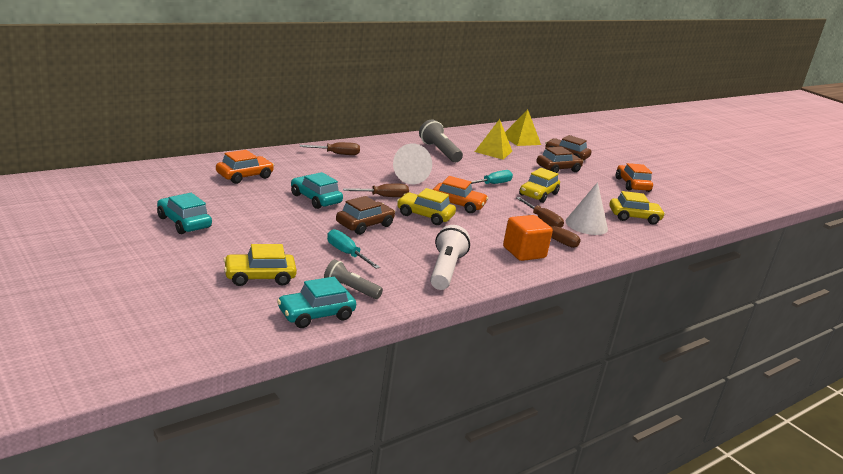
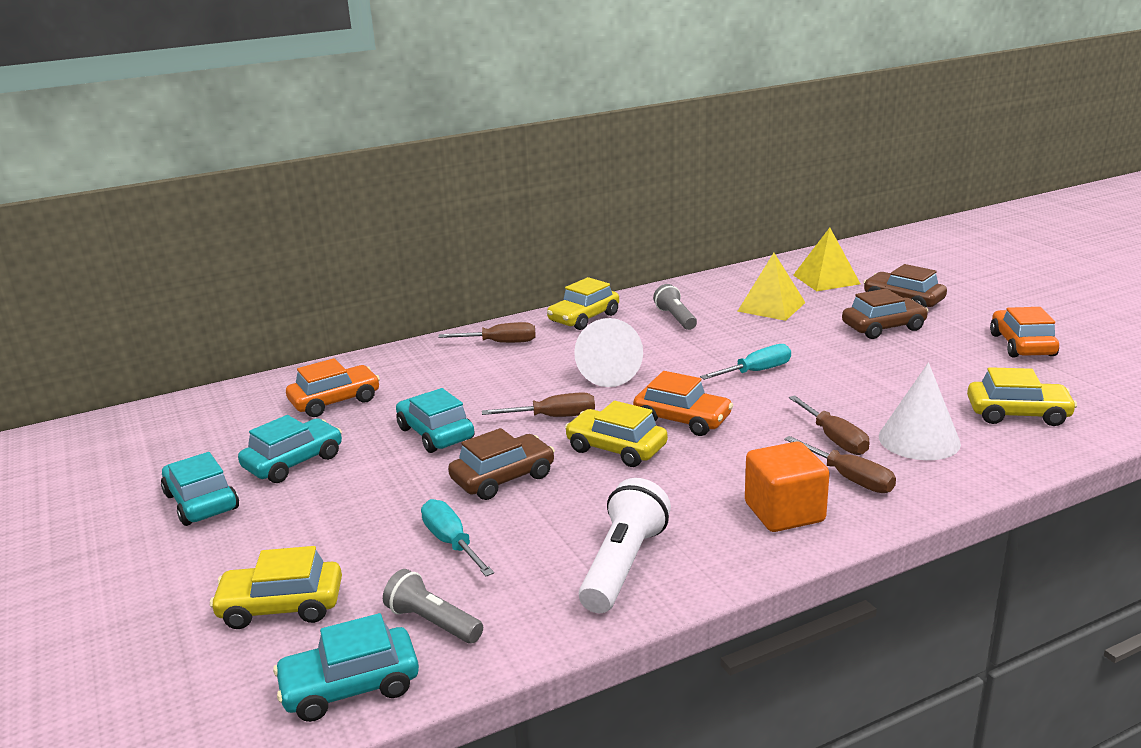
camera: 15 degrees right, 0 degrees up
(233, 206) = (293, 462): none -> turquoise car
(439, 151) = (675, 318): grey flashlight -> grey flashlight, size x0.65
(538, 194) = (836, 384): yellow car -> yellow car (584, 318)

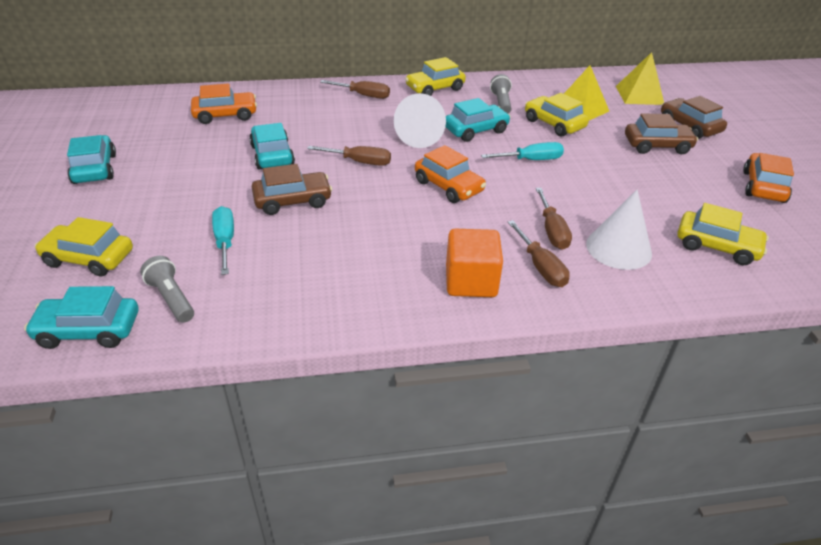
camera: 15 degrees right, 15 degrees up
(293, 462) = (169, 154): turquoise car -> turquoise car (475, 130)
(616, 448) = (385, 198): yellow car -> yellow car (554, 124)
(623, 565) = (326, 291): white flashlight -> none

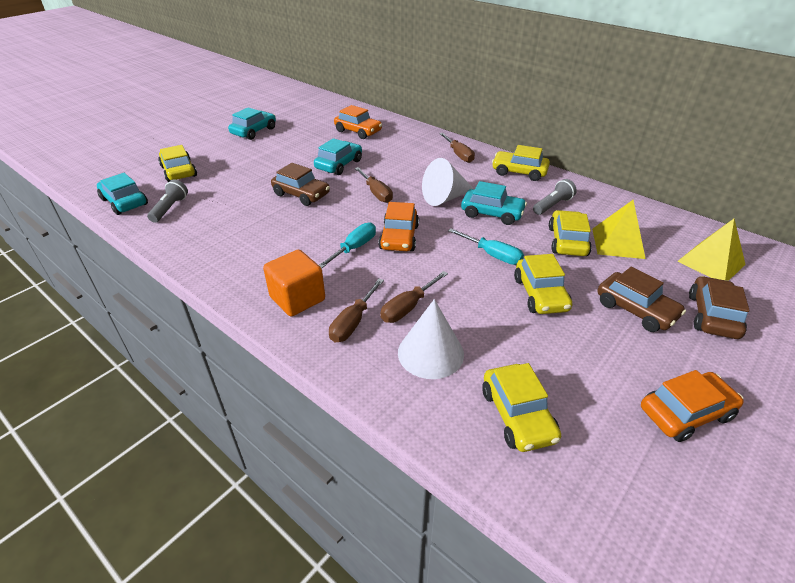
camera: 50 degrees right, 0 degrees up
(225, 241) = (235, 196): turquoise screwdriver -> turquoise screwdriver (354, 248)
(602, 168) = (540, 294): none -> yellow car

